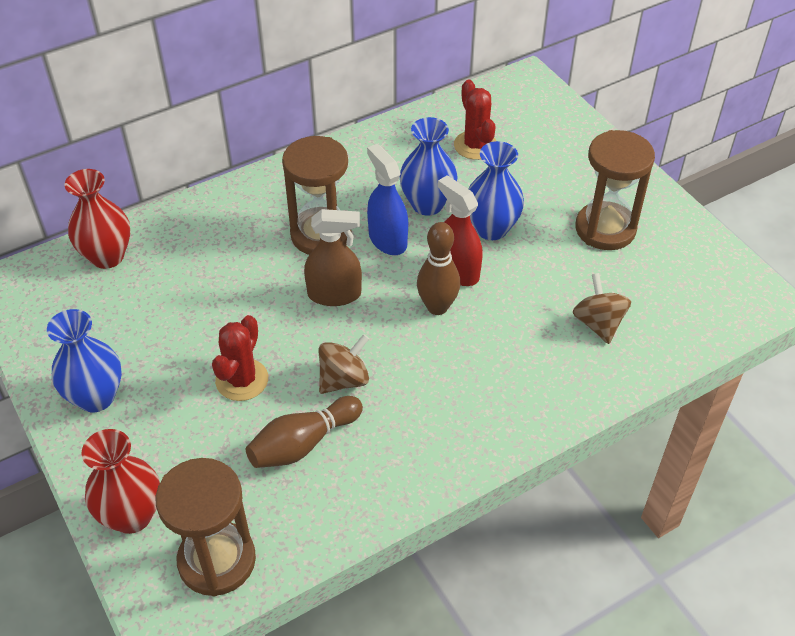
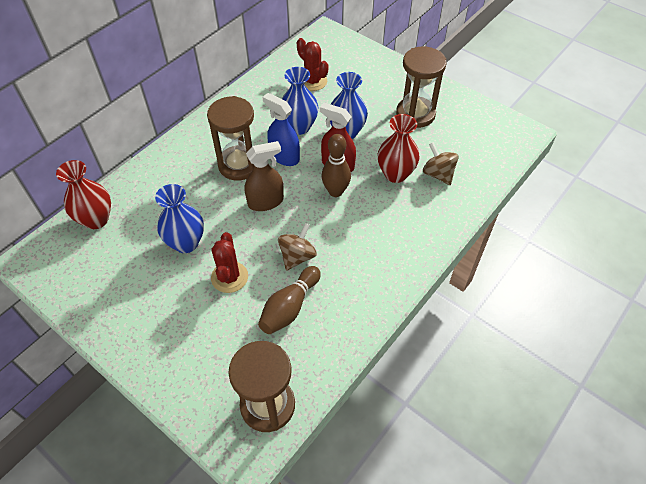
camera: 20 degrees left, 5 degrees up
(96, 397) = (132, 320): blue vase -> blue vase (186, 243)
(132, 515) = (195, 394): red vase -> red vase (395, 174)

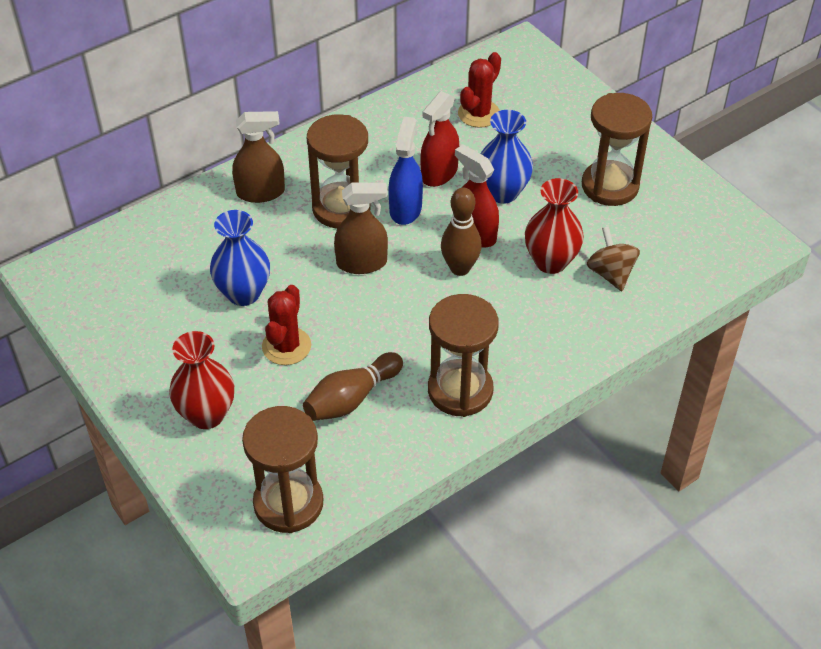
camera: 15 degrees right, 5 degrees down
(96, 219) = (139, 241): red vase -> red vase (207, 415)
(178, 164) = (260, 192): none -> brown spray bottle
(284, 156) = (405, 209): blue spray bottle -> blue spray bottle turned 45 degrees clockwise
(297, 256) = (381, 339): brown spinning top -> none
(299, 127) = (439, 173): blue vase -> red spray bottle
(312, 81) = (479, 113): red cactus -> red cactus turned 60 degrees clockwise
(366, 283) = (460, 390): none -> brown hourglass

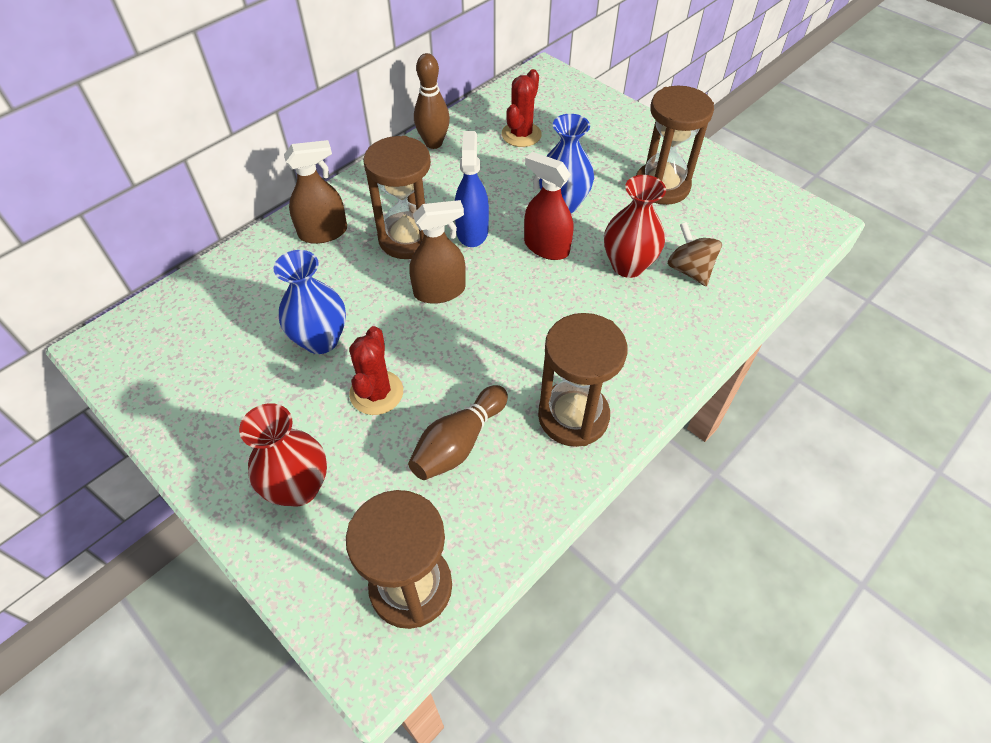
camera: 10 degrees left, 5 degrees up
(439, 173) = (497, 193): red spray bottle -> none
(460, 268) = (540, 284): brown bowling pin -> brown bowling pin (433, 143)

